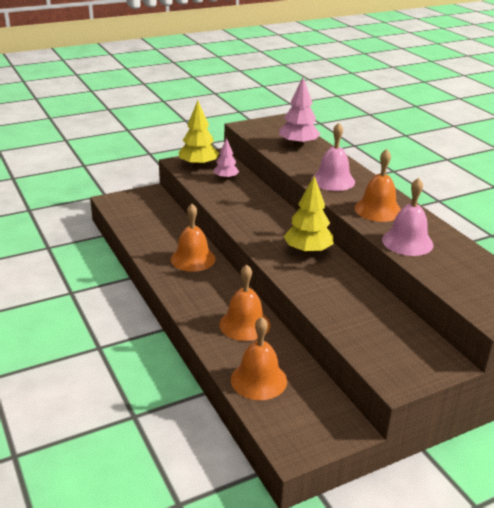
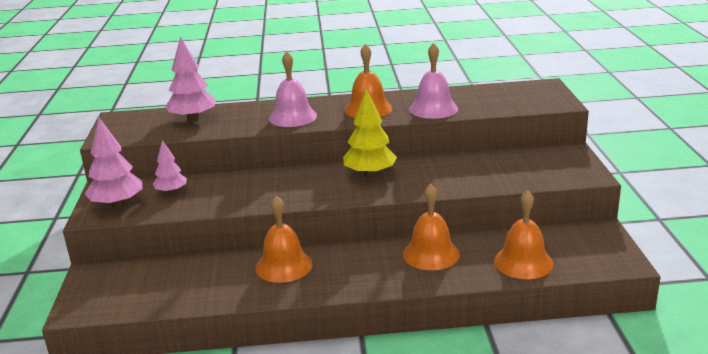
camera: 65 degrees left, 5 degrees down
(198, 165) = (117, 204): yellow tree -> pink tree

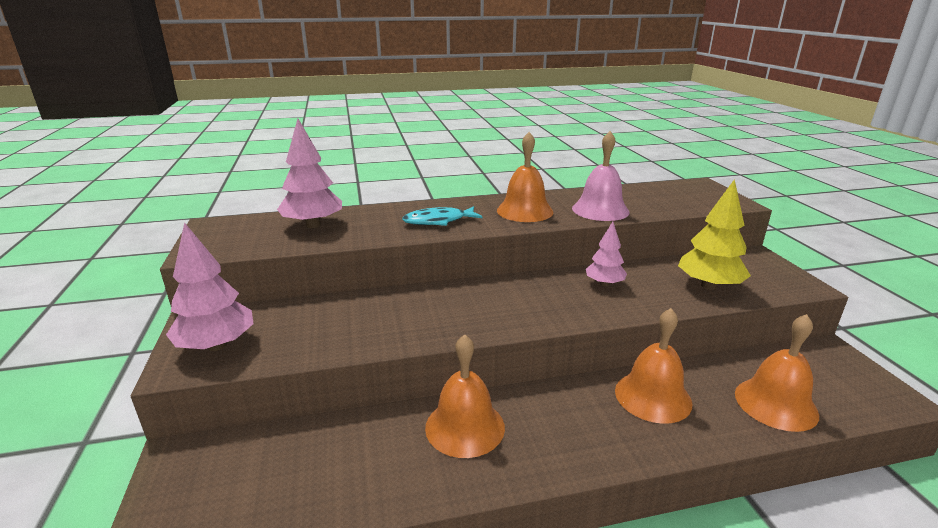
camera: 10 degrees left, 0 degrees up
(171, 192) = (293, 323): pink tree -> pink tree (604, 284)
(292, 117) = (438, 221): pink bell -> turquoise fish
(370, 174) = (546, 290): yellow tree -> yellow tree (708, 286)

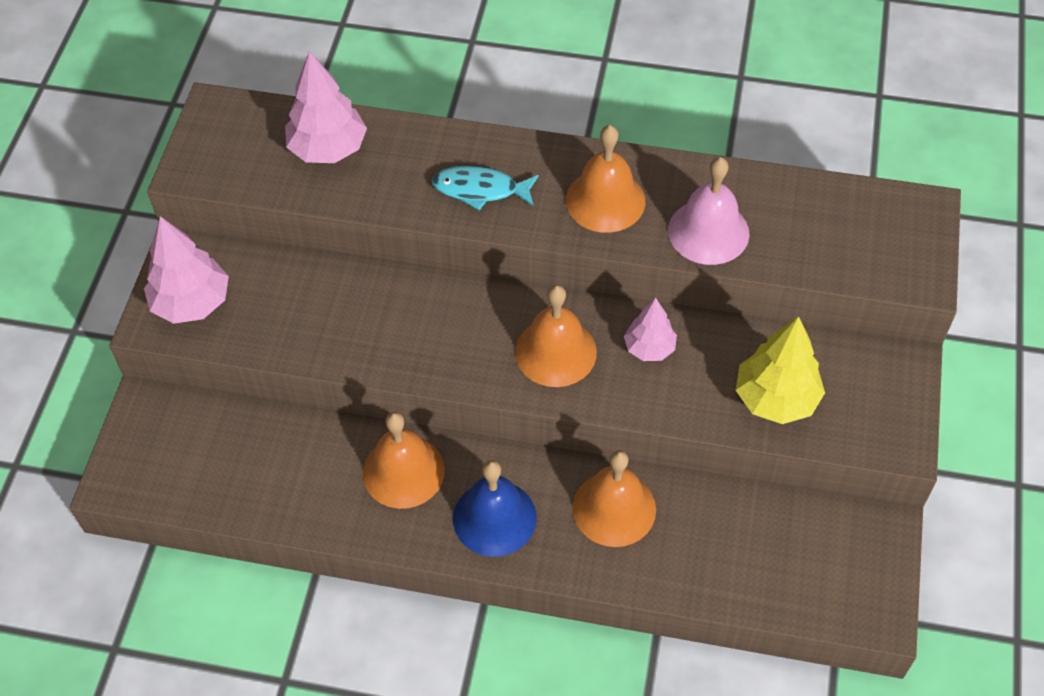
camera: 25 degrees right, 30 degrees up
(568, 434) = (494, 518): none -> blue bell
(775, 403) = (736, 567): orange bell -> orange bell (555, 352)

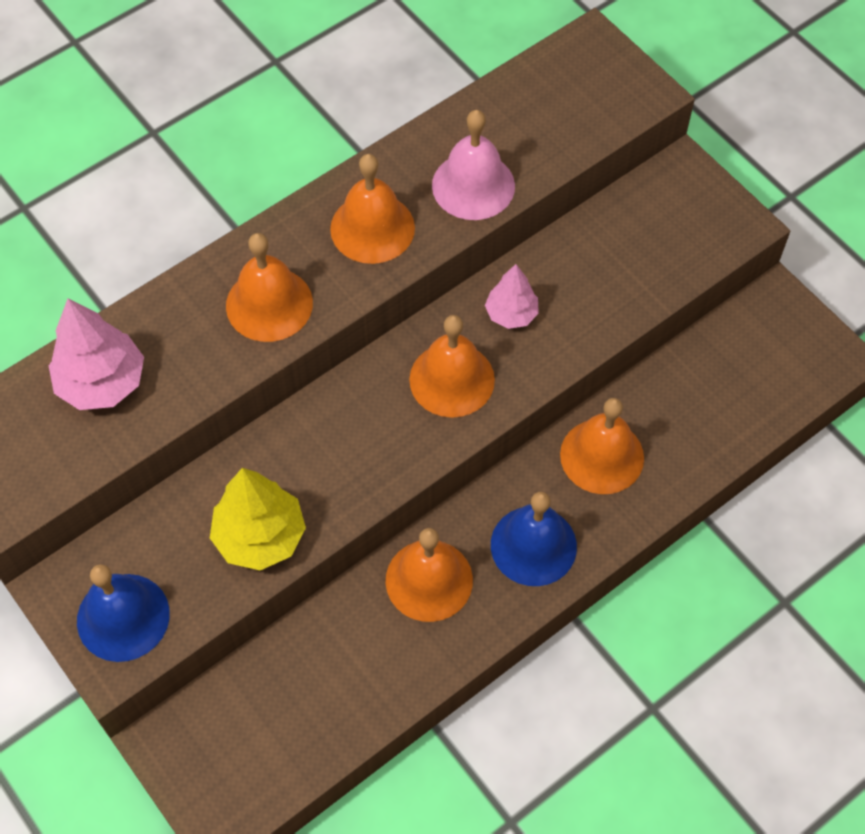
camera: 50 degrees left, 5 degrees up
(192, 303) = (123, 617): pink tree -> blue bell
(480, 190) = (269, 304): turquoise fish -> orange bell
(775, 398) = (634, 270): yellow tree -> yellow tree (260, 537)

